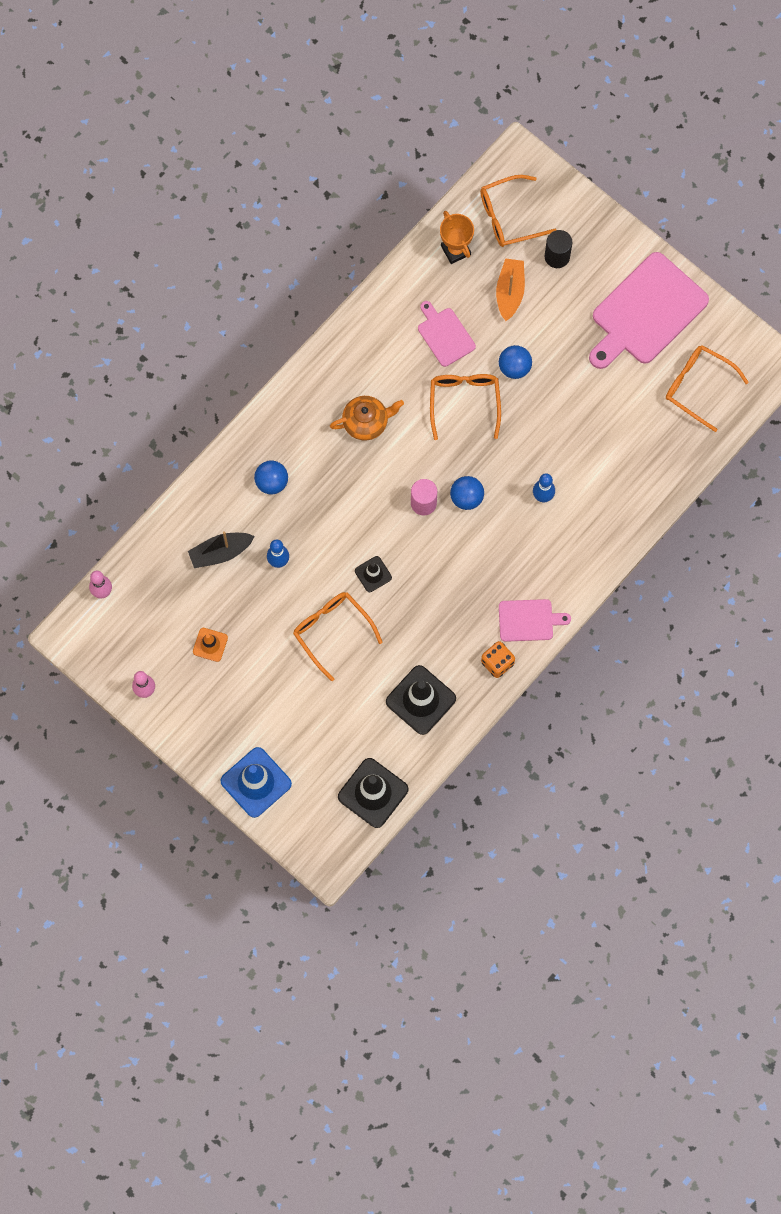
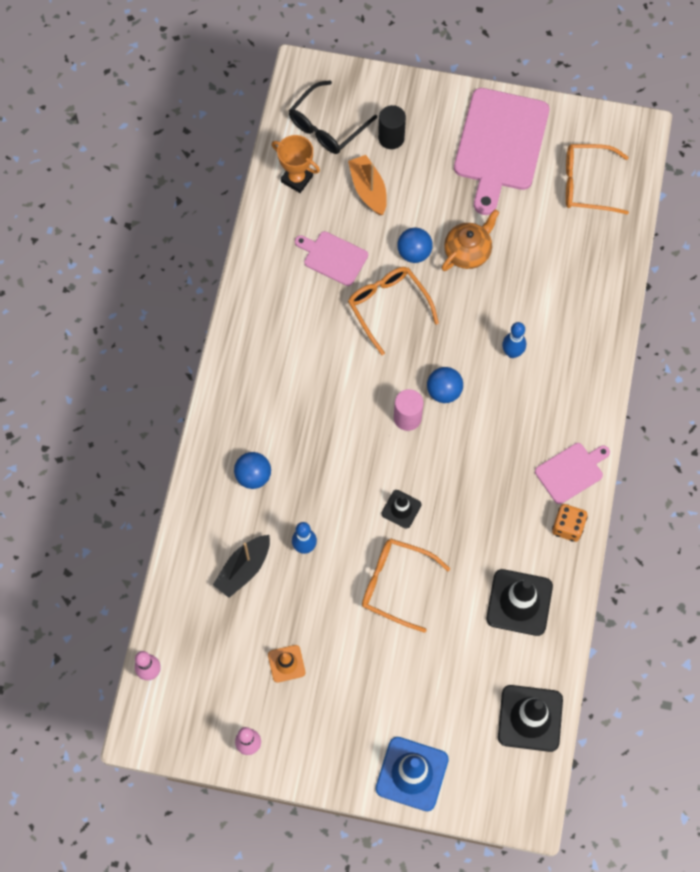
camera: 30 degrees left, 5 degrees down
(366, 422) = (309, 373): orange teapot -> orange teapot (468, 252)
(509, 216) = (327, 126): orange glasses -> black glasses

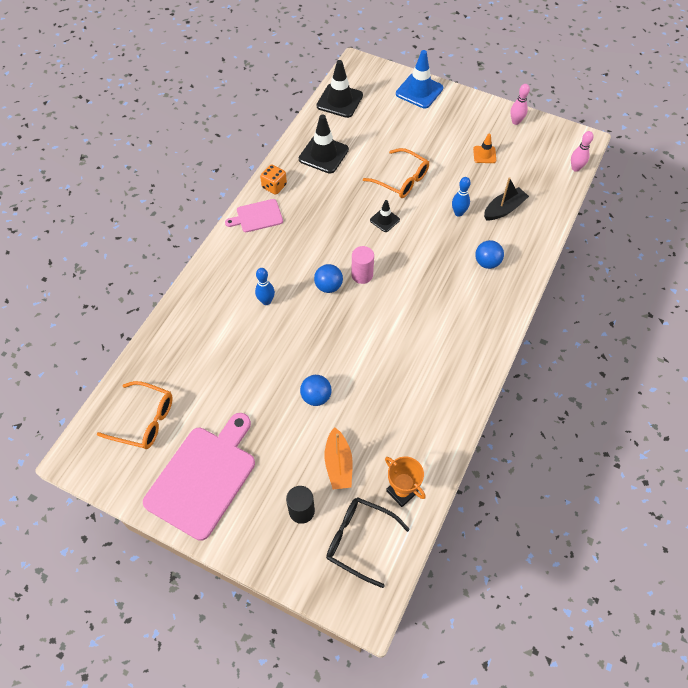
camera: 165 degrees left, 10 degrees down
(327, 126) = (359, 540): black glasses -> black glasses turned 120 degrees counterclockwise
(333, 257) = (387, 409): pink cutting board -> none
(388, 307) = (352, 357): orange glasses -> none
(468, 252) = (270, 386): orange teapot -> none

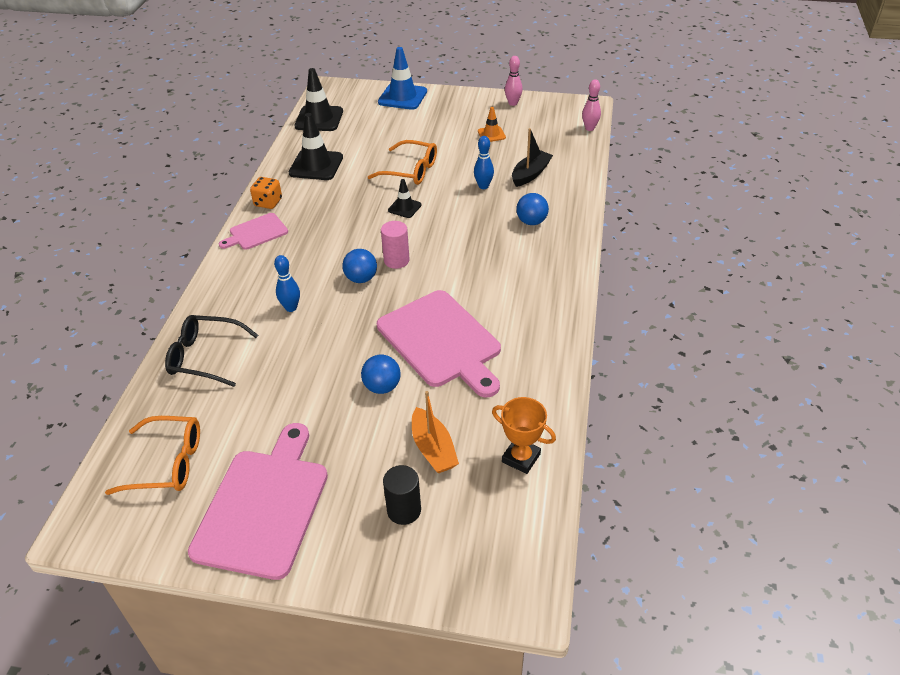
camera: 15 degrees left, 15 degrees down
(359, 540) = (488, 523): black glasses -> black glasses (205, 357)
(374, 366) = (441, 341): none -> pink cutting board

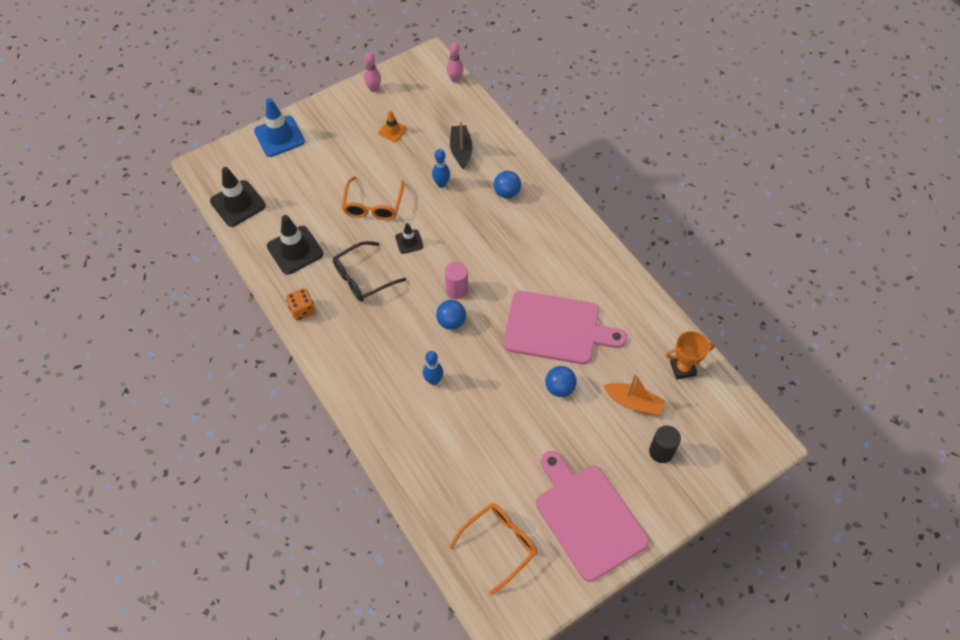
camera: 45 degrees left, 15 degrees up
(205, 357) = (425, 460): black glasses -> black glasses (363, 278)
(256, 232) = (329, 342): pink cutting board -> none
(410, 170) = (373, 205): orange glasses -> orange glasses turned 120 degrees clockwise

